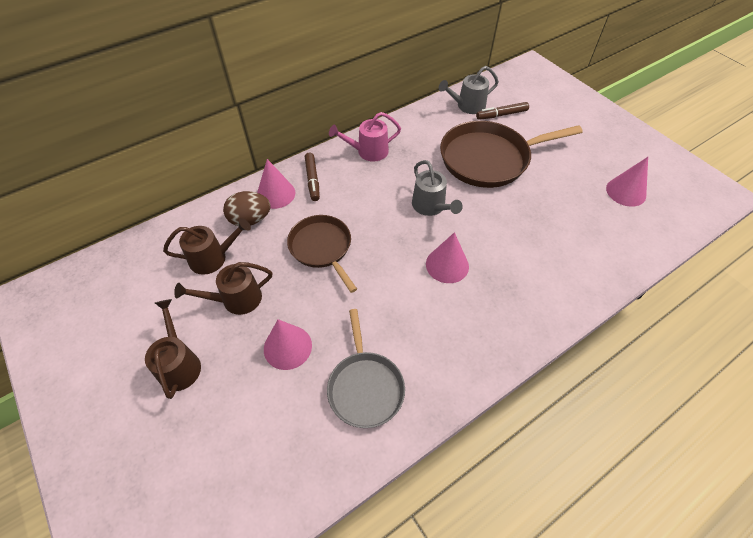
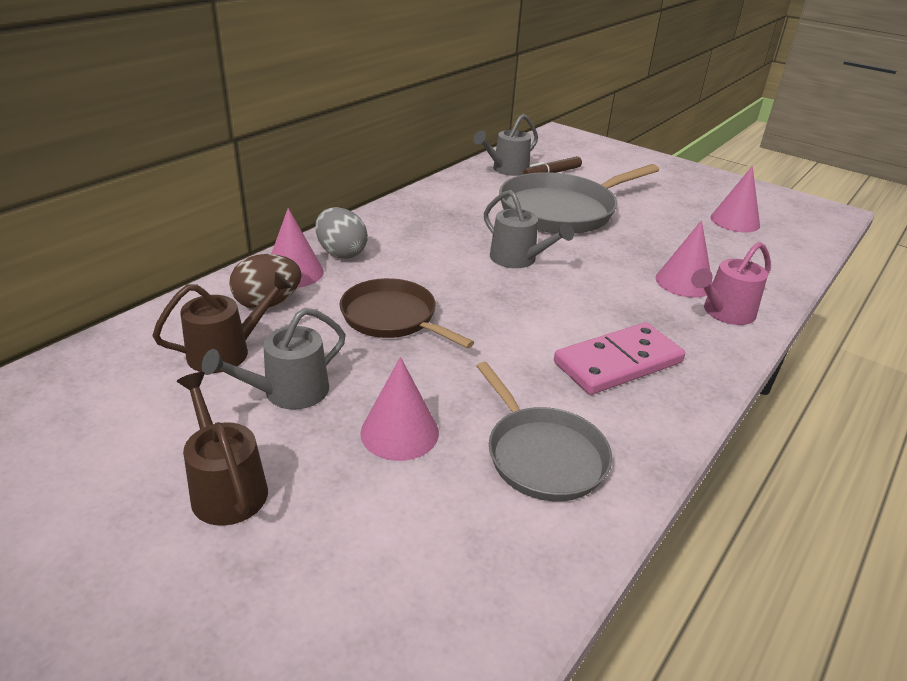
camera: 20 degrees left, 20 degrees down
(236, 300) = (288, 392): brown watering can -> grey watering can
(312, 180) = (341, 253): brown marker -> grey egg
(368, 151) = (404, 219): pink watering can -> pink watering can (724, 313)
(447, 265) = (574, 310): pink cone -> pink cone (684, 282)
(453, 320) = (618, 363): none -> pink domino
(488, 159) = (561, 210): brown pan -> grey pan

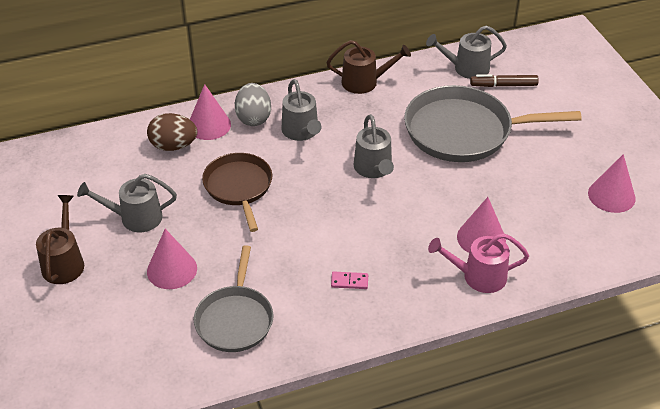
camera: 35 degrees right, 10 degrees up
(227, 352) = (124, 175): brown watering can -> brown watering can (365, 82)
(408, 250) = (301, 132): none -> grey watering can
(618, 363) = (349, 281): pink domino -> pink domino, size x0.40

